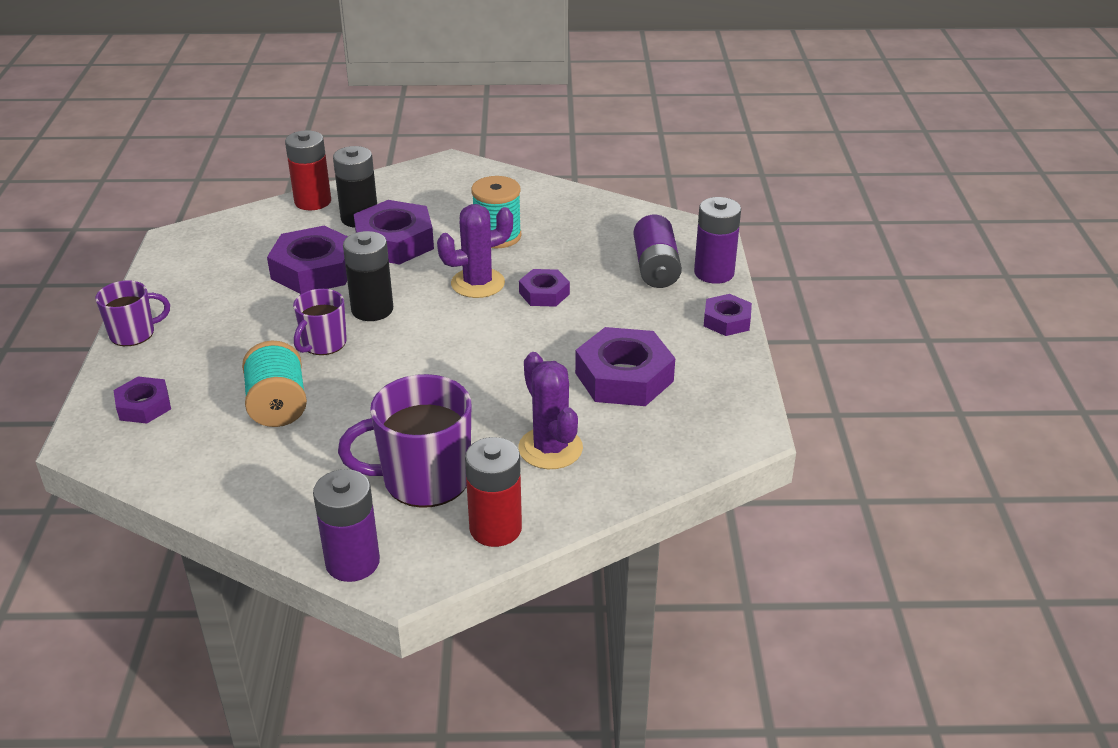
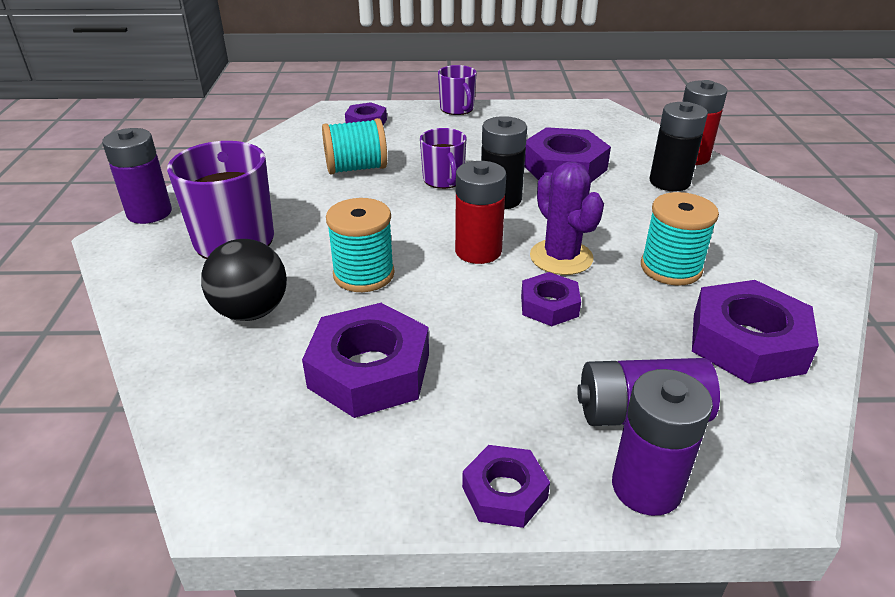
camera: 90 degrees right, 0 degrees up
(323, 343) = (443, 180): purple mug -> purple mug turned 135 degrees counterclockwise
(394, 242) = (630, 203): purple nut -> purple nut (747, 342)
(495, 528) = (149, 279): red battery -> red battery (478, 251)
(496, 387) = (363, 274): none -> turquoise spool
(550, 448) = (251, 311): purple cactus -> black ball

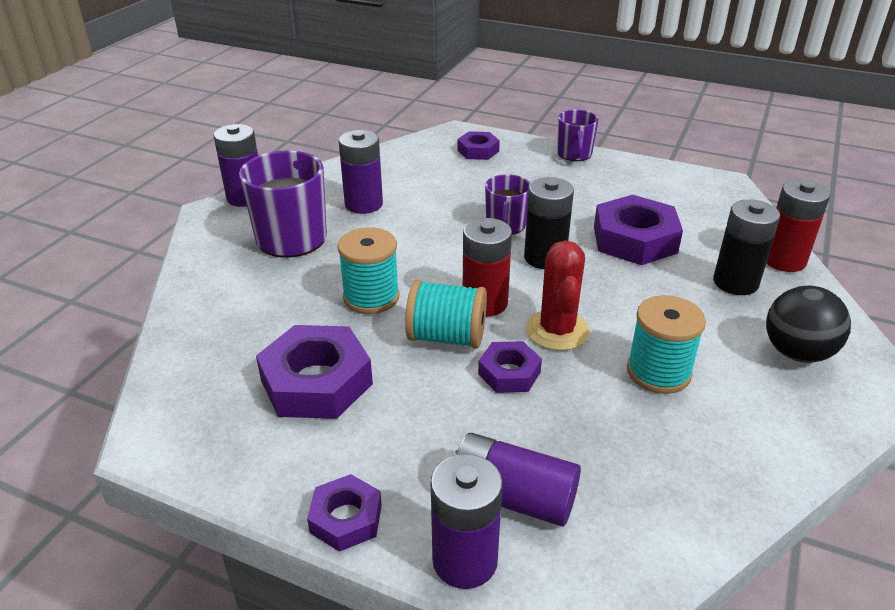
camera: 25 degrees right, 0 degrees up
(251, 311) = (263, 304): black ball -> black ball (797, 353)
(288, 191) = (363, 204): none -> purple battery
(356, 168) = (436, 195): turquoise spool -> turquoise spool (446, 337)
(561, 257) = (557, 330): purple cactus -> red cactus
(747, 342) = (674, 469): purple nut -> none

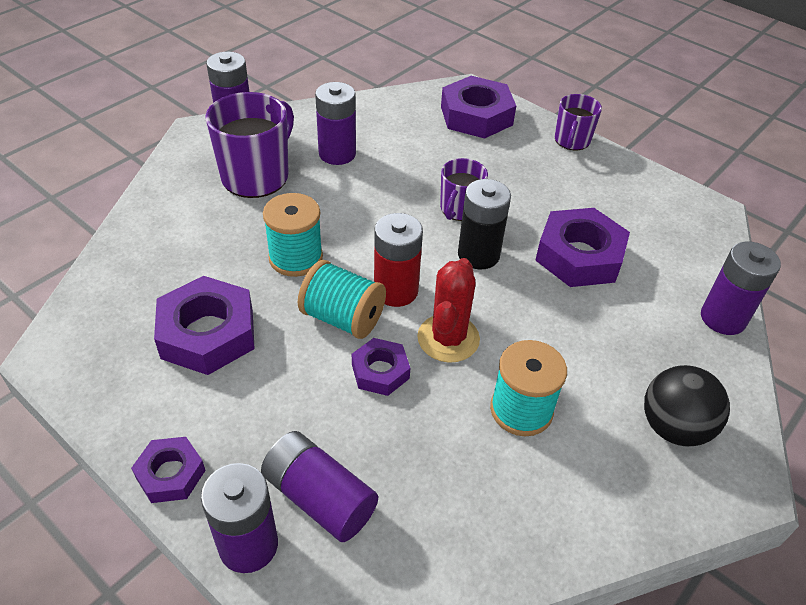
camera: 15 degrees right, 10 degrees up
(478, 151) = (476, 115): purple nut -> purple nut, size x1.78
(735, 282) = (656, 331): black battery -> none
(783, 260) = (723, 318): red battery -> purple battery

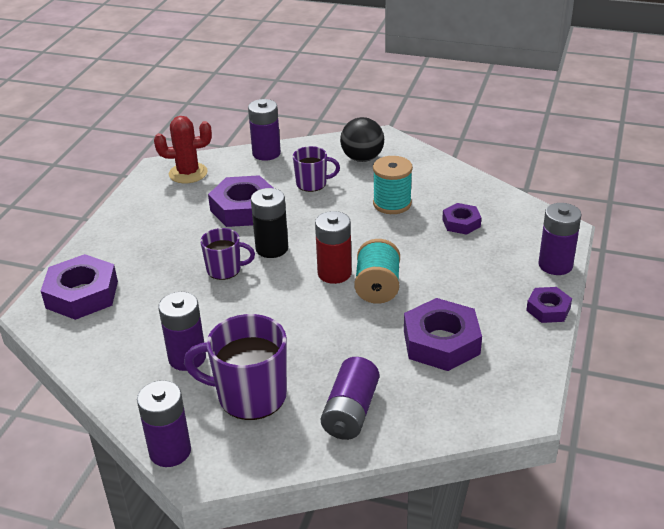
camera: 110 degrees left, 10 degrees down
(296, 258) = (337, 331): turquoise spool -> none
(319, 498) = (508, 252): purple battery -> purple battery (351, 412)
(380, 371) = (408, 258): purple nut -> purple nut (461, 223)
(448, 338) = (360, 241): red cactus -> red cactus (188, 173)
(572, 141) = (99, 237): purple mug -> purple mug (312, 183)

